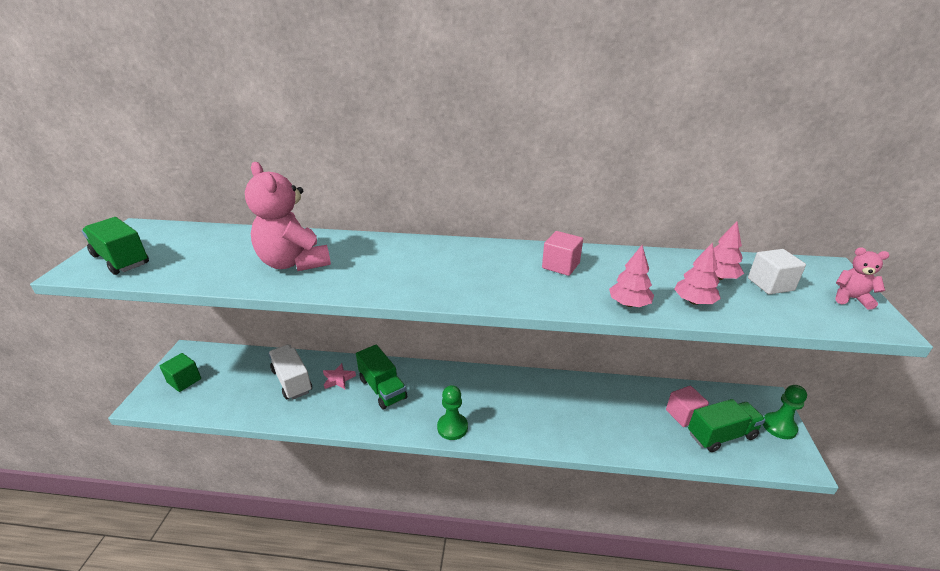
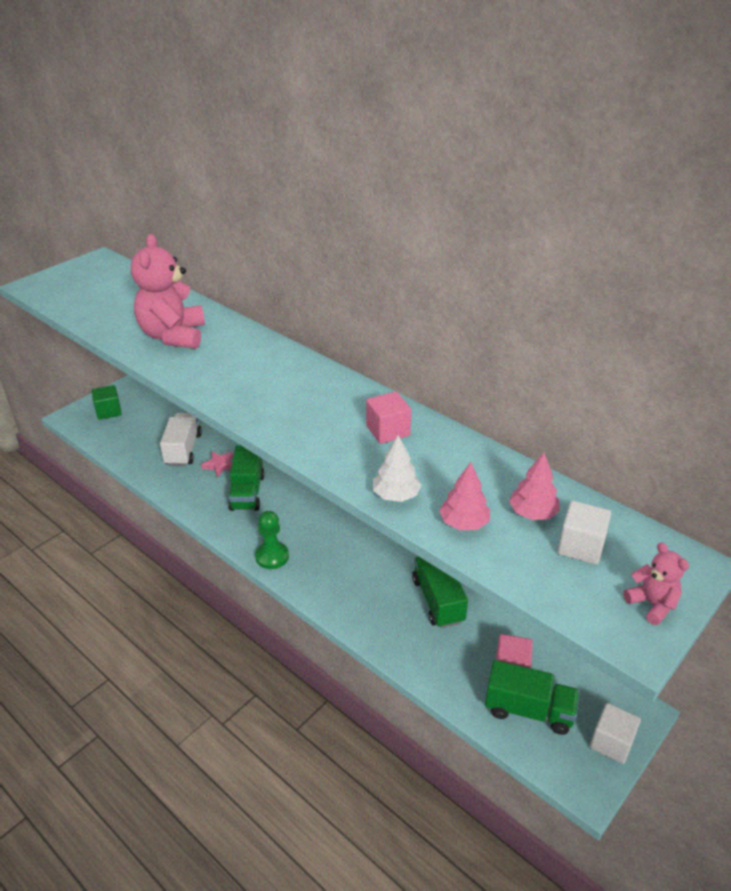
camera: 35 degrees right, 5 degrees up
(121, 260) = (65, 286): green truck -> green truck (438, 600)
(629, 304) = (396, 495): pink tree -> white tree
(779, 427) = (611, 742): green pawn -> white cube

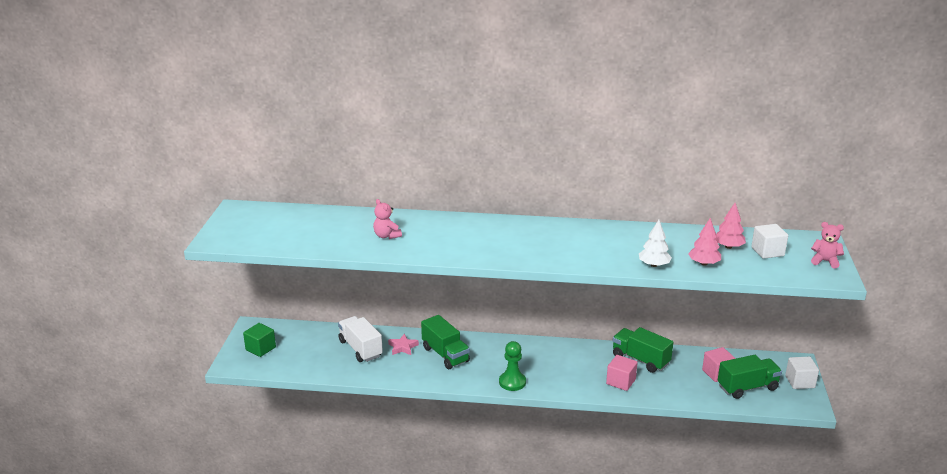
camera: 35 degrees left, 10 degrees down
(173, 336) = (386, 236): pink teddy bear -> pink teddy bear, size x0.48
(388, 431) = (603, 238): pink cube -> pink cube (621, 382)

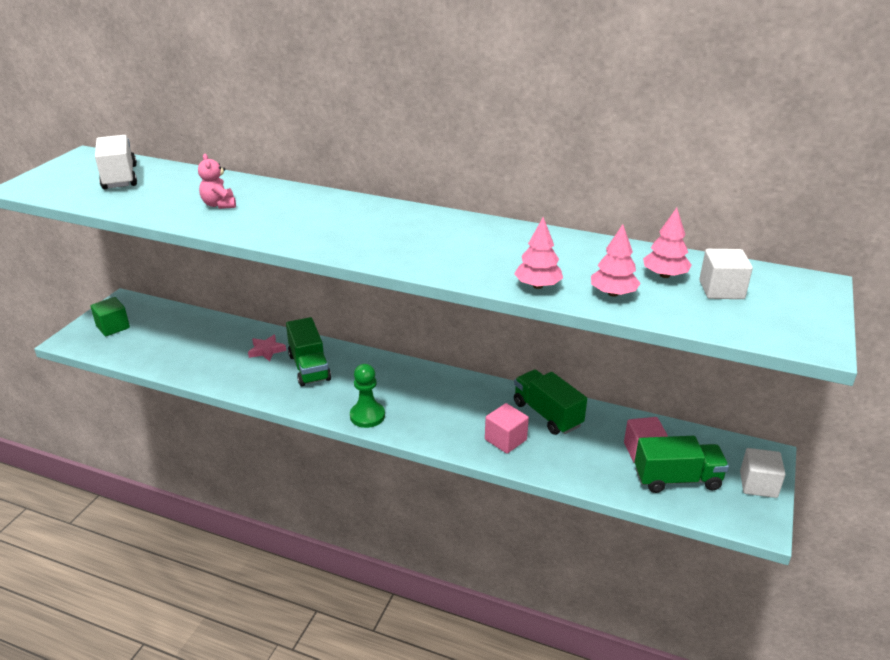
camera: 15 degrees right, 5 degrees up
(360, 349) = (218, 345): white truck -> white truck (120, 177)
(654, 265) = (537, 286): white tree -> pink tree
(825, 261) = (807, 316): pink teddy bear -> none

